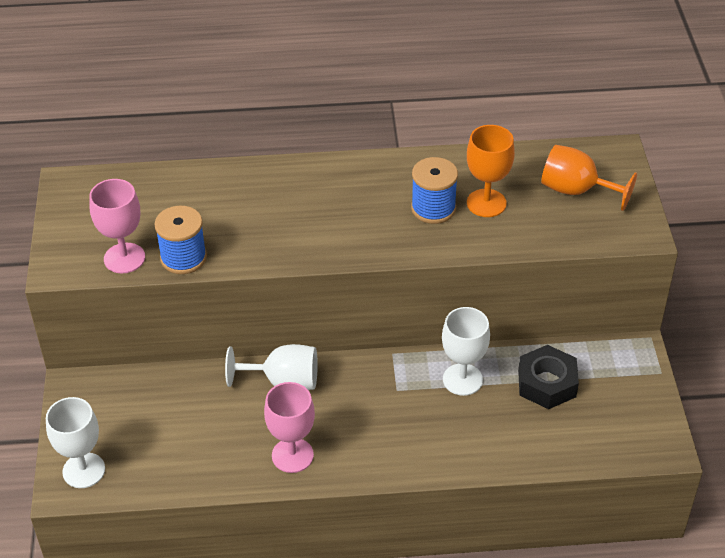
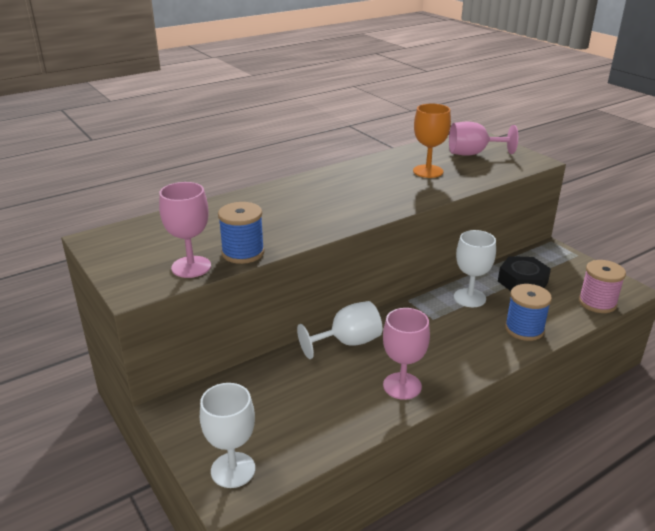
camera: 30 degrees left, 15 degrees down
(433, 208) = (397, 182): blue spool -> blue spool (524, 329)
(576, 190) = (473, 154): orange goblet -> pink goblet
(603, 449) = (597, 303): none -> pink spool

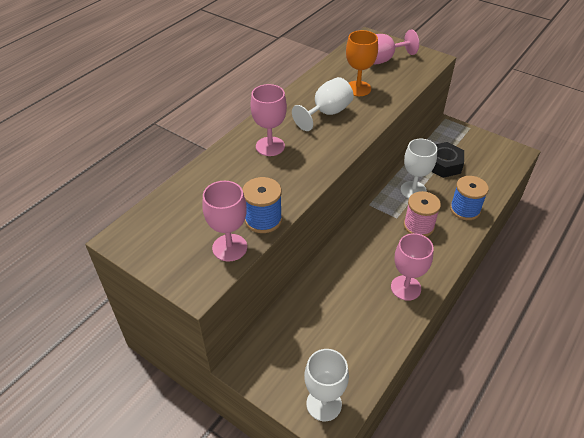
camera: 20 degrees left, 15 degrees up
(296, 199) = (270, 146): none -> pink goblet
(347, 342) = (345, 259): white goblet -> white goblet (327, 113)
(597, 303) = (502, 171): pink spool -> pink spool (418, 226)

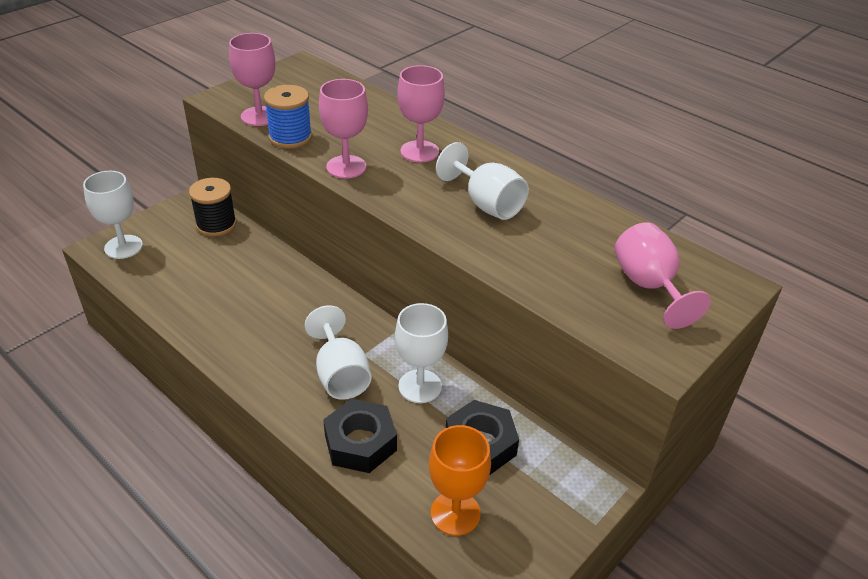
camera: 95 degrees right, 5 degrees down
(277, 337) = (216, 224): none -> black spool
(358, 88) = (552, 243): orange goblet -> orange goblet (455, 513)
(405, 288) = (235, 336): pink goblet -> pink goblet (346, 167)
(418, 226) = (340, 375): pink spool -> white goblet
(465, 209) = (360, 443): blue spool -> black nut

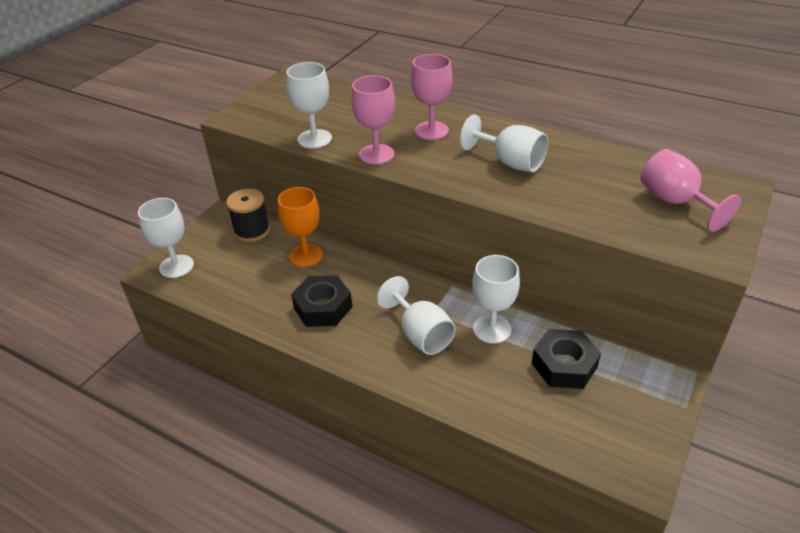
camera: 10 degrees left, 0 degrees up
(259, 116) = (277, 126): pink goblet -> none
(290, 137) = (314, 139): blue spool -> white goblet
(360, 443) = (464, 387): black nut -> black nut (323, 307)
(455, 513) = (571, 426): orange goblet -> orange goblet (306, 255)

